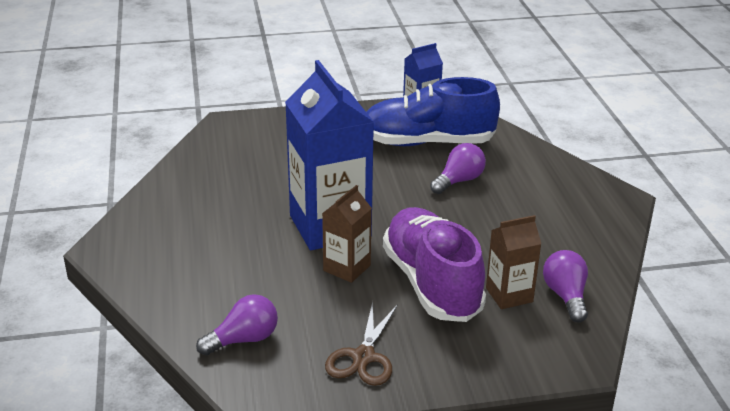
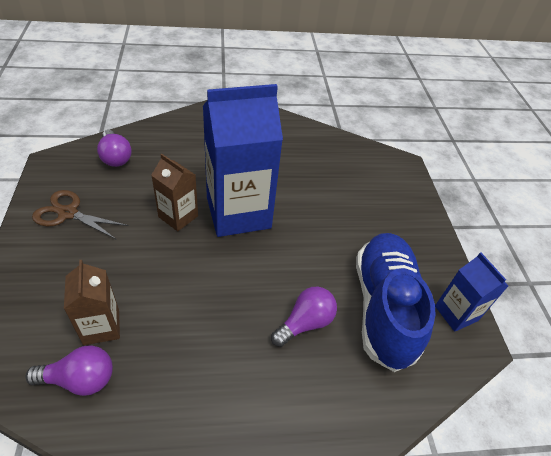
camera: 90 degrees right, 15 degrees up
(431, 283) = (139, 269): purple shoe -> none
(459, 181) = (305, 323): purple light bulb -> purple light bulb turned 90 degrees counterclockwise

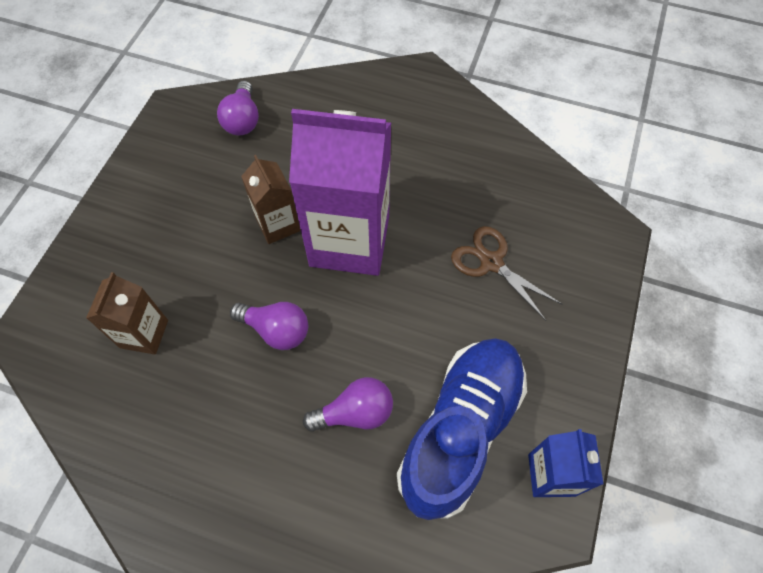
camera: 30 degrees right, 15 degrees up
(68, 213) = (164, 183): brown scissors -> brown scissors (491, 262)
(80, 379) = (103, 384): purple light bulb -> purple light bulb (276, 330)
(238, 212) = (349, 241): blue carton -> purple carton

